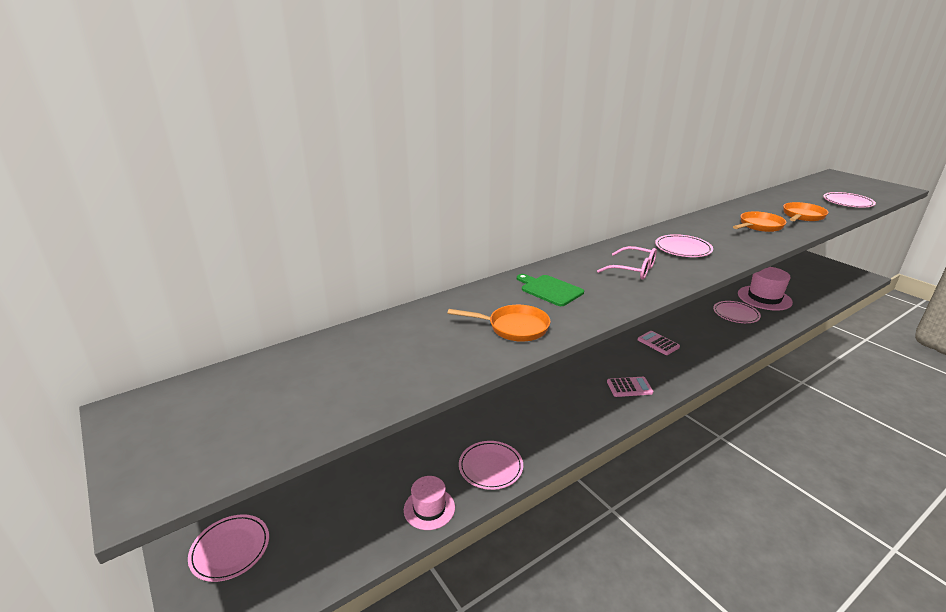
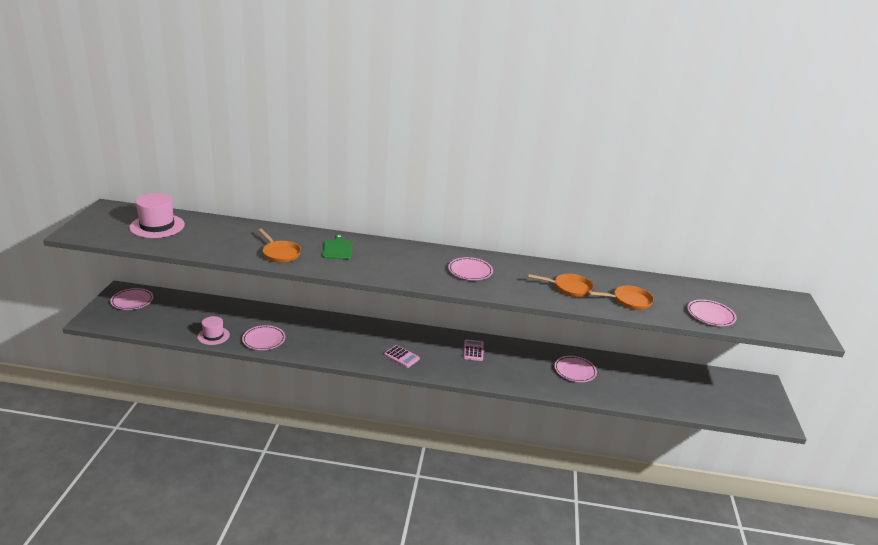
camera: 40 degrees right, 0 degrees up
(633, 270) = (406, 264): pink glasses -> none
(764, 298) = (628, 377): pink hat -> pink hat (157, 226)

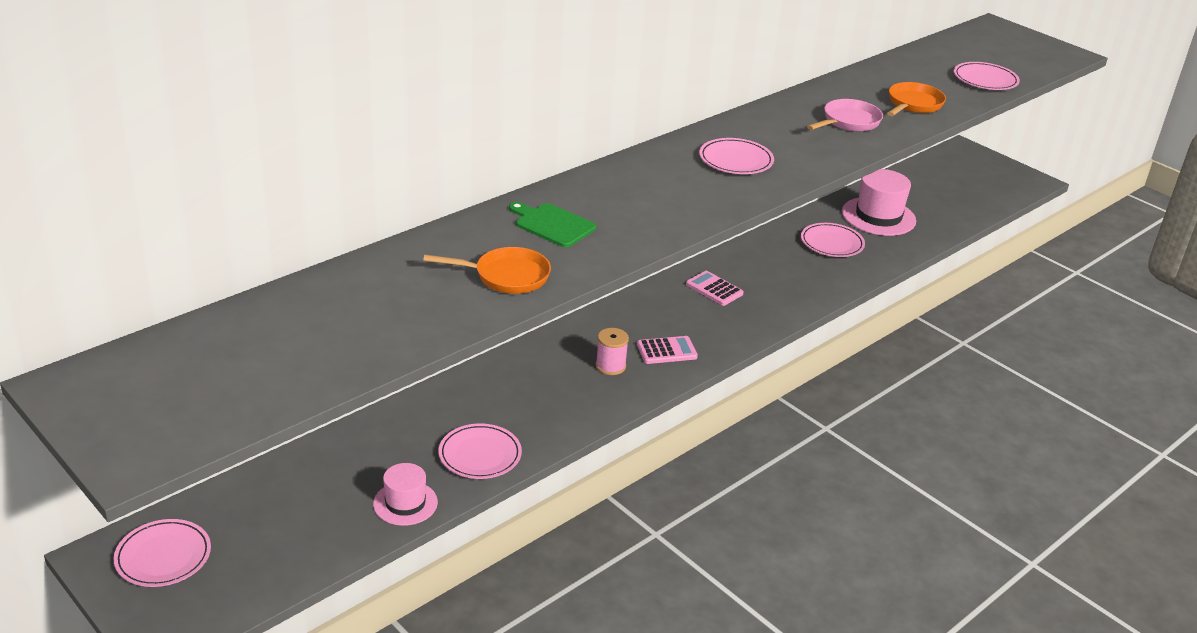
camera: 50 degrees left, 5 degrees up
(157, 226) = (238, 356): pink hat -> pink hat (878, 216)
(368, 346) = (610, 366): none -> pink spool
(569, 288) = (848, 122): orange pan -> pink pan

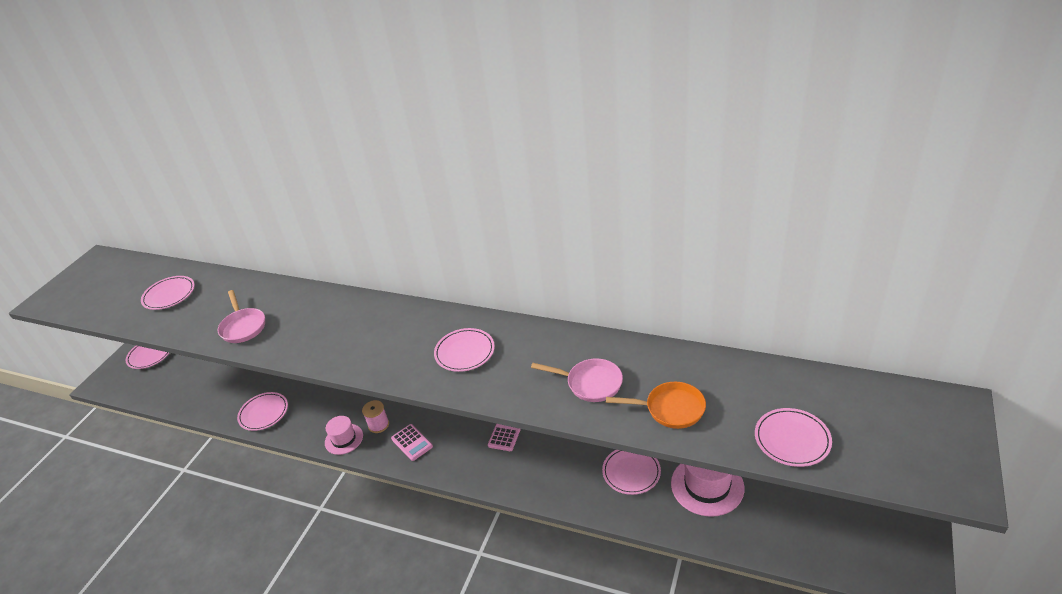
camera: 70 degrees right, 5 degrees up
(326, 324) = (169, 295): none -> pink plate
(405, 503) = (212, 406): pink hat -> pink hat (344, 439)
(506, 276) = (243, 327): orange pan -> pink pan
(552, 225) = (314, 316): green cutting board -> none

